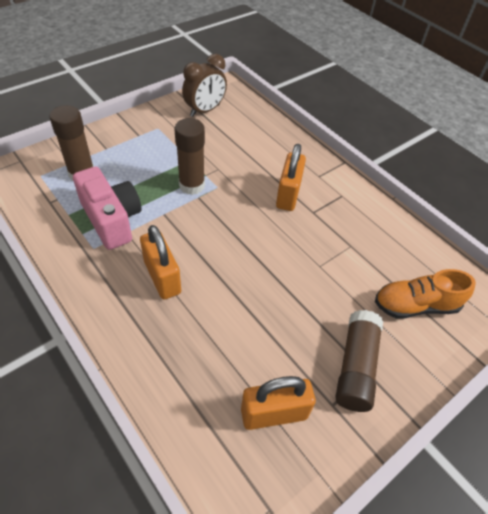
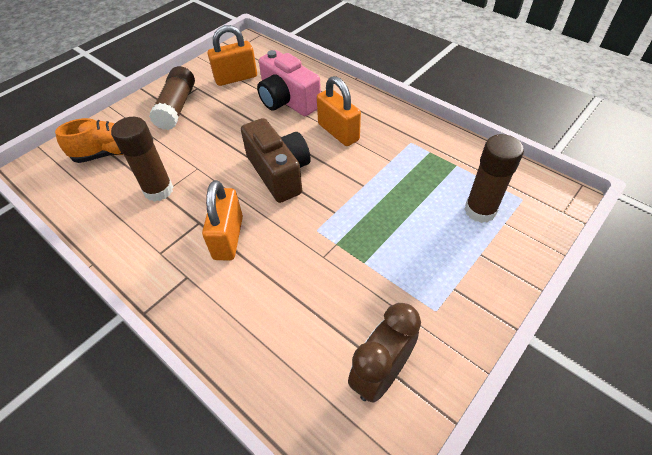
camera: 175 degrees right, 0 degrees up
(112, 219) = (411, 168): pink camera -> pink camera (287, 101)
(192, 185) = (347, 224): brown glue stick -> brown glue stick (158, 190)
(237, 242) = (279, 173): none -> brown camera

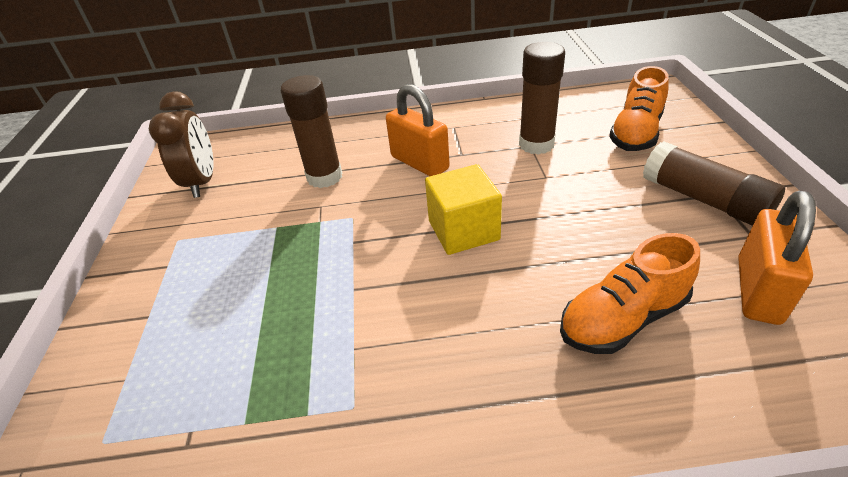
camera: 135 degrees right, 10 degrees down
(279, 173) = (463, 230): brown camera -> yellow cube
(287, 101) = (622, 318): pink camera -> orange shoe
(338, 132) = (476, 331): orange padlock -> none
(480, 210) = (169, 370): brown glue stick -> brown glue stick (324, 177)

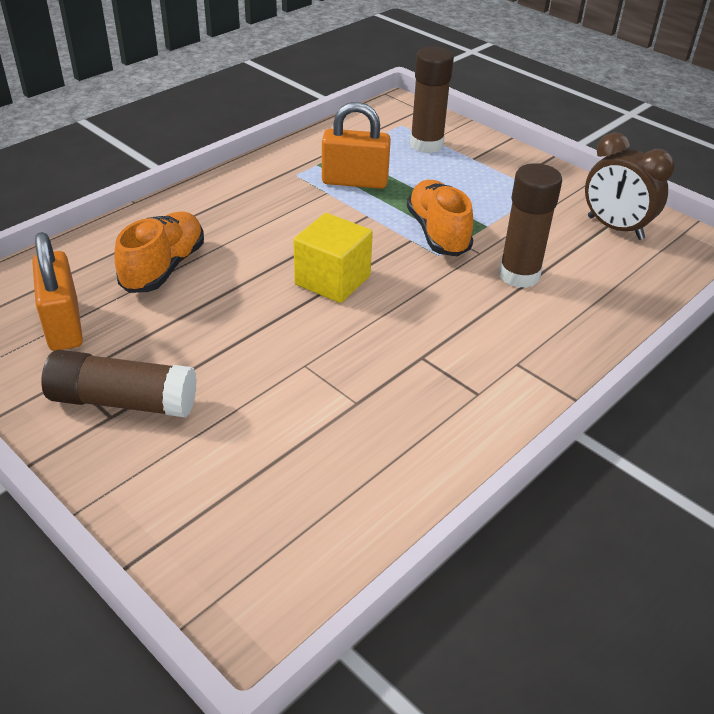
camera: 135 degrees right, 0 degrees up
(419, 163) = (451, 327): orange padlock -> orange padlock (355, 181)
(536, 144) = (351, 406): brown glue stick -> brown glue stick (426, 144)
(636, 133) = (237, 482): orange shoe -> orange shoe (438, 233)

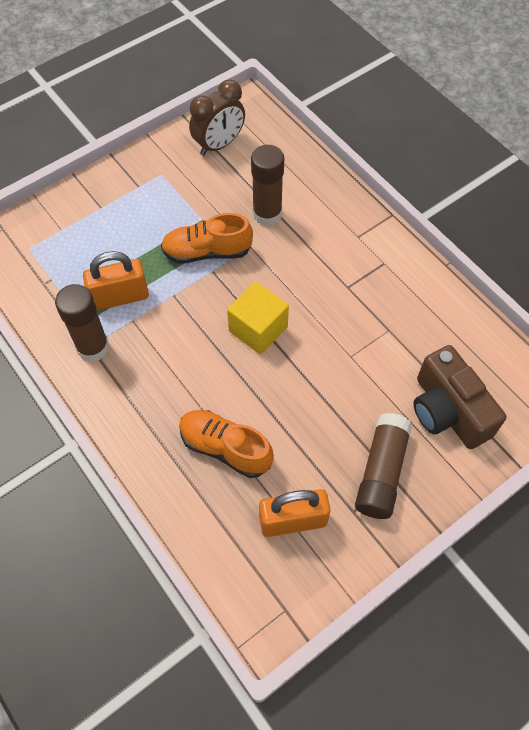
camera: 80 degrees left, 20 degrees up
(221, 473) = (447, 411): none -> brown camera
(355, 181) = (120, 297): orange padlock -> orange padlock turned 60 degrees clockwise
(426, 144) = (70, 235): brown glue stick -> brown glue stick (93, 347)

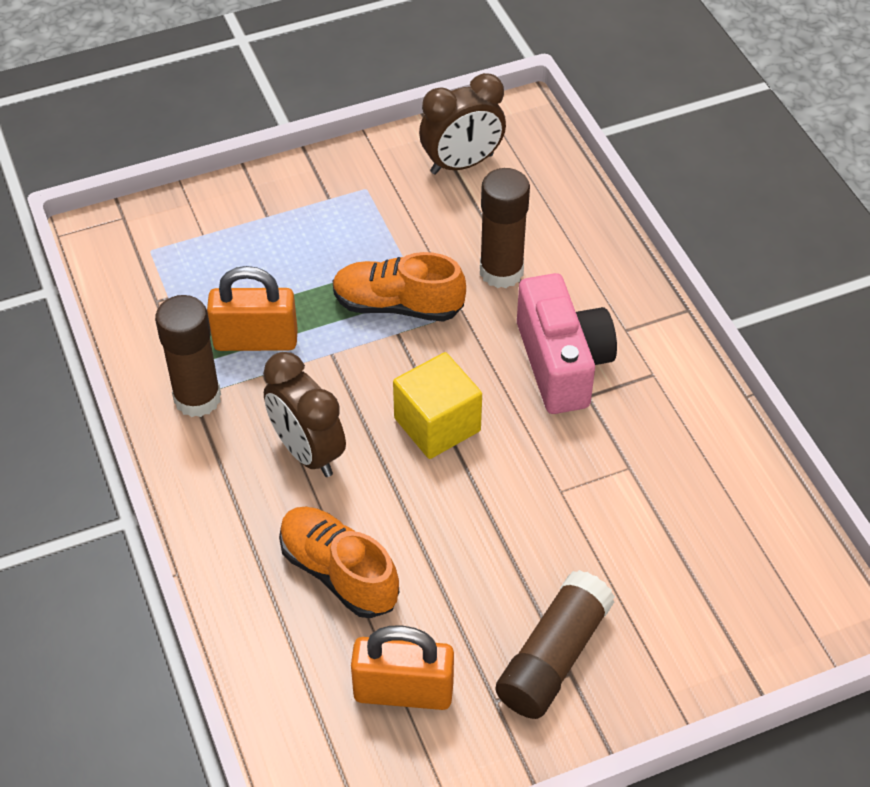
camera: 15 degrees right, 10 degrees down
(179, 368) = (307, 452): none -> brown clock
(325, 268) = (562, 363): none -> pink camera
(447, 411) = (680, 597): brown camera -> none

